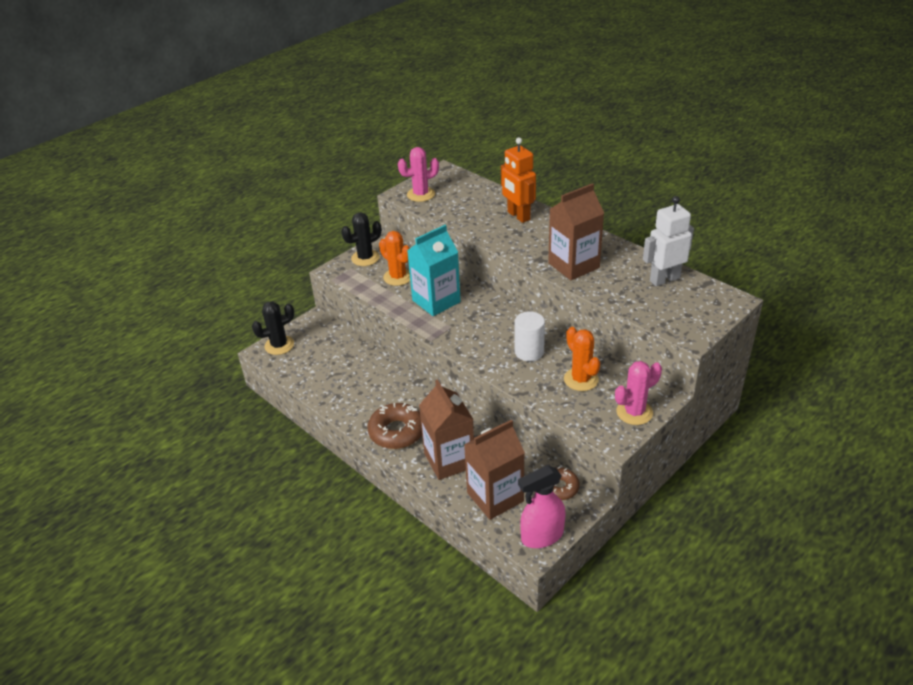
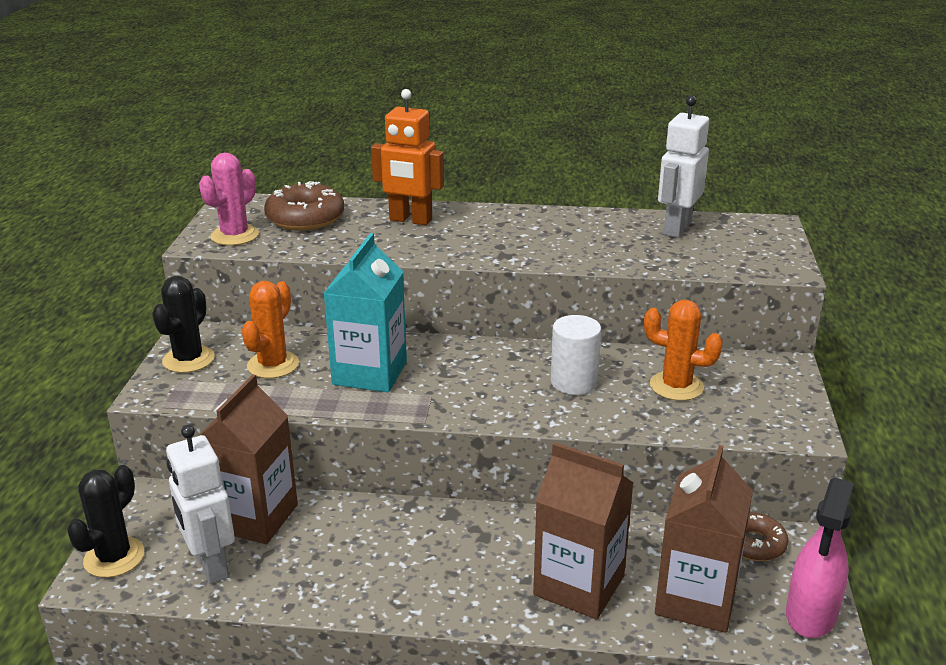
camera: 40 degrees left, 10 degrees down
(310, 368) = (210, 565): none -> white robot
(397, 432) = (459, 587): brown donut -> brown donut (305, 218)
(398, 277) = (273, 365): orange cactus -> orange cactus turned 75 degrees counterclockwise
(573, 265) = (556, 248): brown carton -> brown carton (254, 517)
(634, 412) = (781, 394): pink cactus -> none

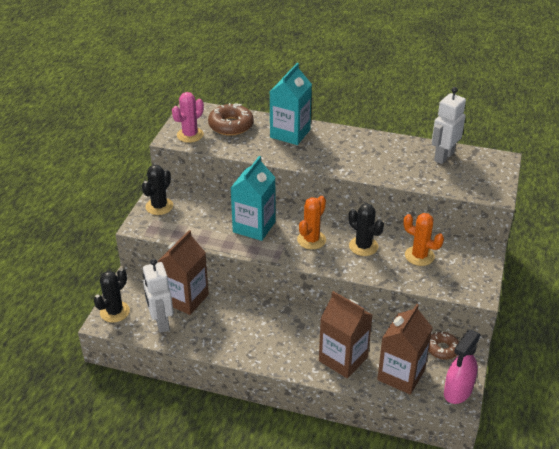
camera: 10 degrees right, 10 degrees up
(273, 365) = (203, 215): orange cactus -> orange cactus (311, 240)
(410, 220) = (290, 133): orange robot -> turquoise carton
(574, 382) = (363, 246): white cylinder -> black cactus

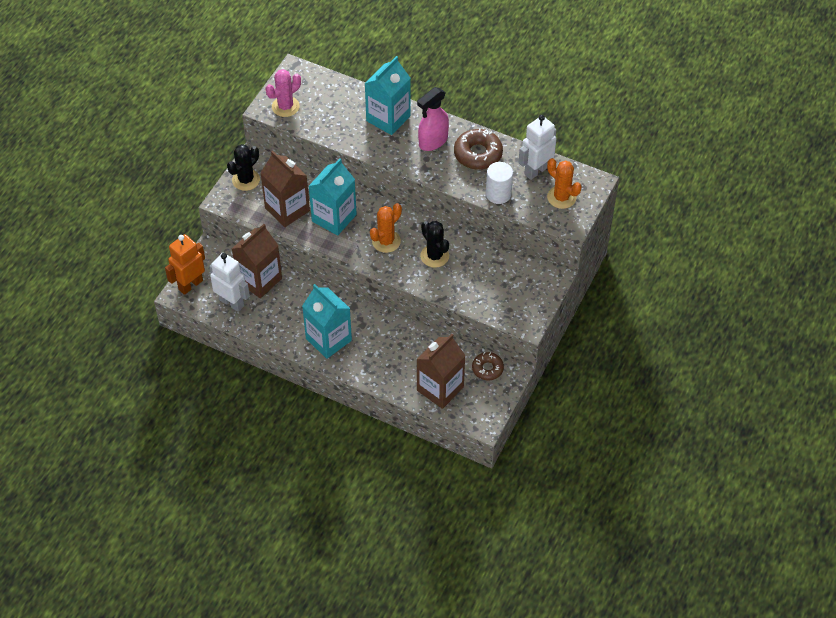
camera: 10 degrees right, 15 degrees up
(114, 312) = (190, 285): black cactus -> orange robot
(161, 322) = (232, 302): white robot -> white robot turned 135 degrees clockwise
(231, 125) = (330, 99): brown donut -> brown donut (478, 154)
(270, 343) = (328, 339): none -> turquoise carton
(343, 359) = (392, 365): brown carton -> brown carton (287, 209)
(416, 178) = (498, 194): none -> white cylinder
(419, 256) = (485, 275): orange cactus -> orange cactus (561, 197)
(457, 391) = (486, 412): pink spray bottle -> pink spray bottle (433, 141)

